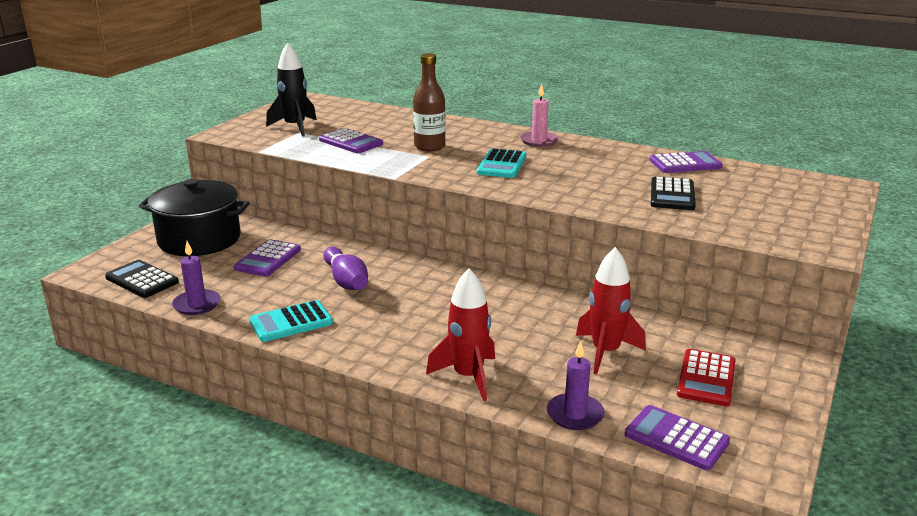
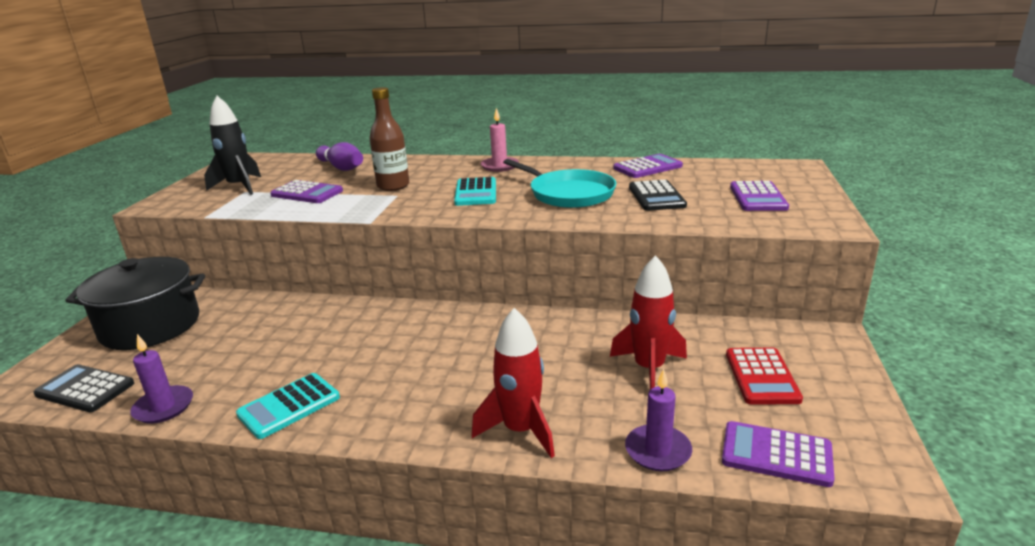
camera: 15 degrees left, 0 degrees up
(268, 259) = (240, 334): purple calculator -> purple calculator (758, 197)
(346, 281) = (339, 343): purple bowling pin -> purple bowling pin (341, 167)
(588, 179) = (568, 193): none -> turquoise pan

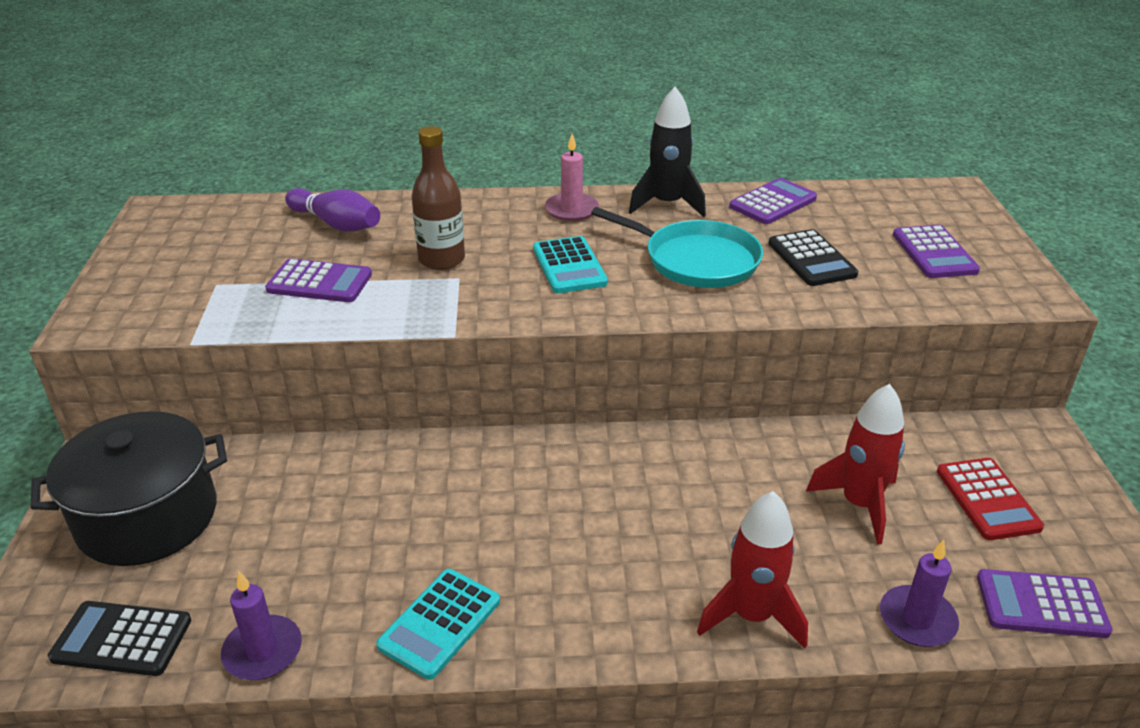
camera: 15 degrees left, 10 degrees up
(239, 187) = (201, 275): black rocket -> black rocket (667, 204)

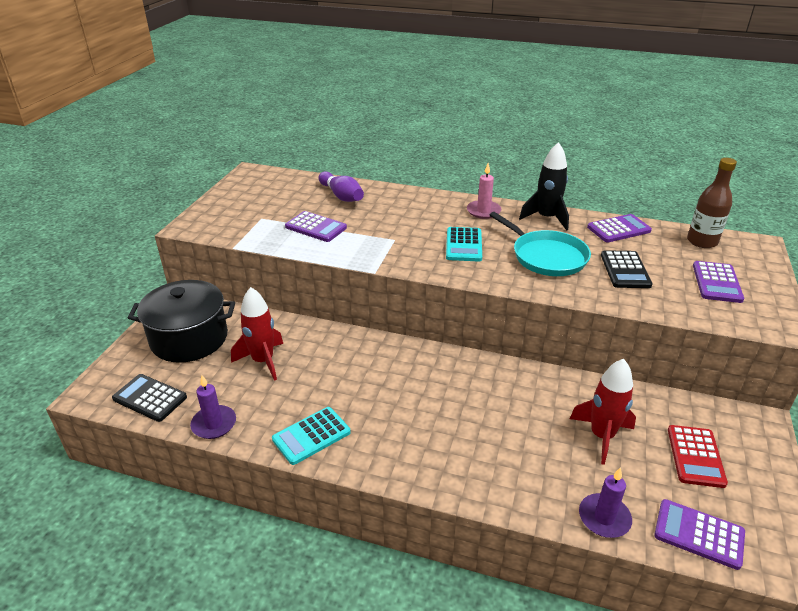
camera: 20 degrees right, 0 degrees up
(441, 259) = (390, 227): brown bottle -> brown bottle (702, 241)
(751, 615) = (495, 484): red rocket -> red rocket (263, 361)

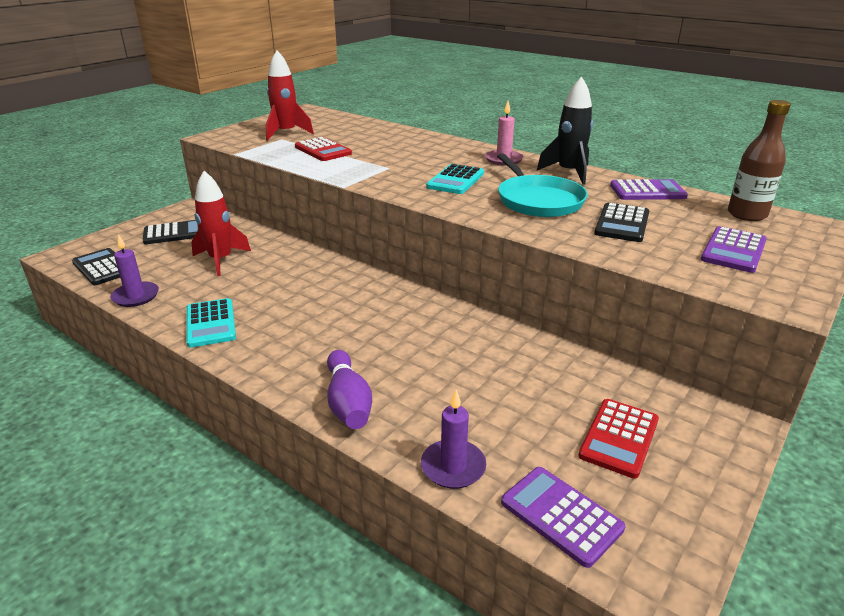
camera: 20 degrees right, 5 degrees down
(189, 338) = (174, 233): black pot -> black calculator
(311, 436) = (211, 323): turquoise calculator -> turquoise calculator turned 90 degrees counterclockwise
(316, 227) = (323, 150): purple calculator -> red calculator
(341, 196) = (371, 133): purple bowling pin -> purple bowling pin (348, 402)
(601, 436) = (514, 391): red rocket -> red rocket (286, 133)

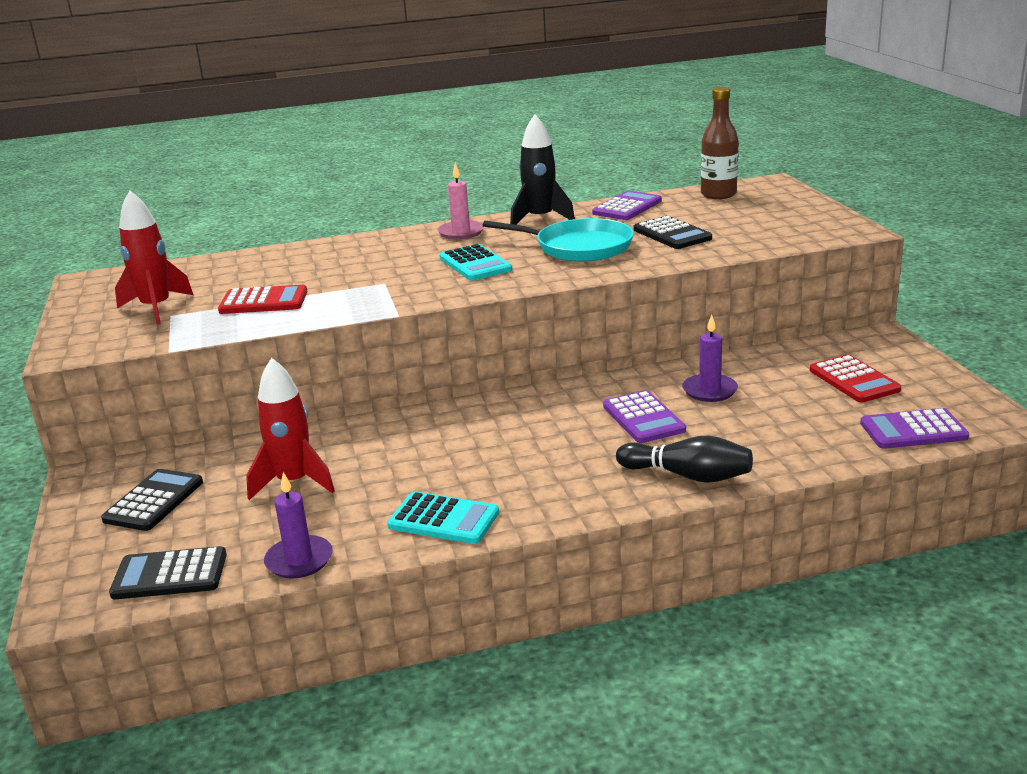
camera: 50 degrees left, 5 degrees down
(348, 402) = (688, 476): purple bowling pin -> black bowling pin
(453, 467) = (823, 454): purple candle -> purple candle (709, 390)
(733, 250) = (767, 218): purple calculator -> purple calculator (643, 418)

